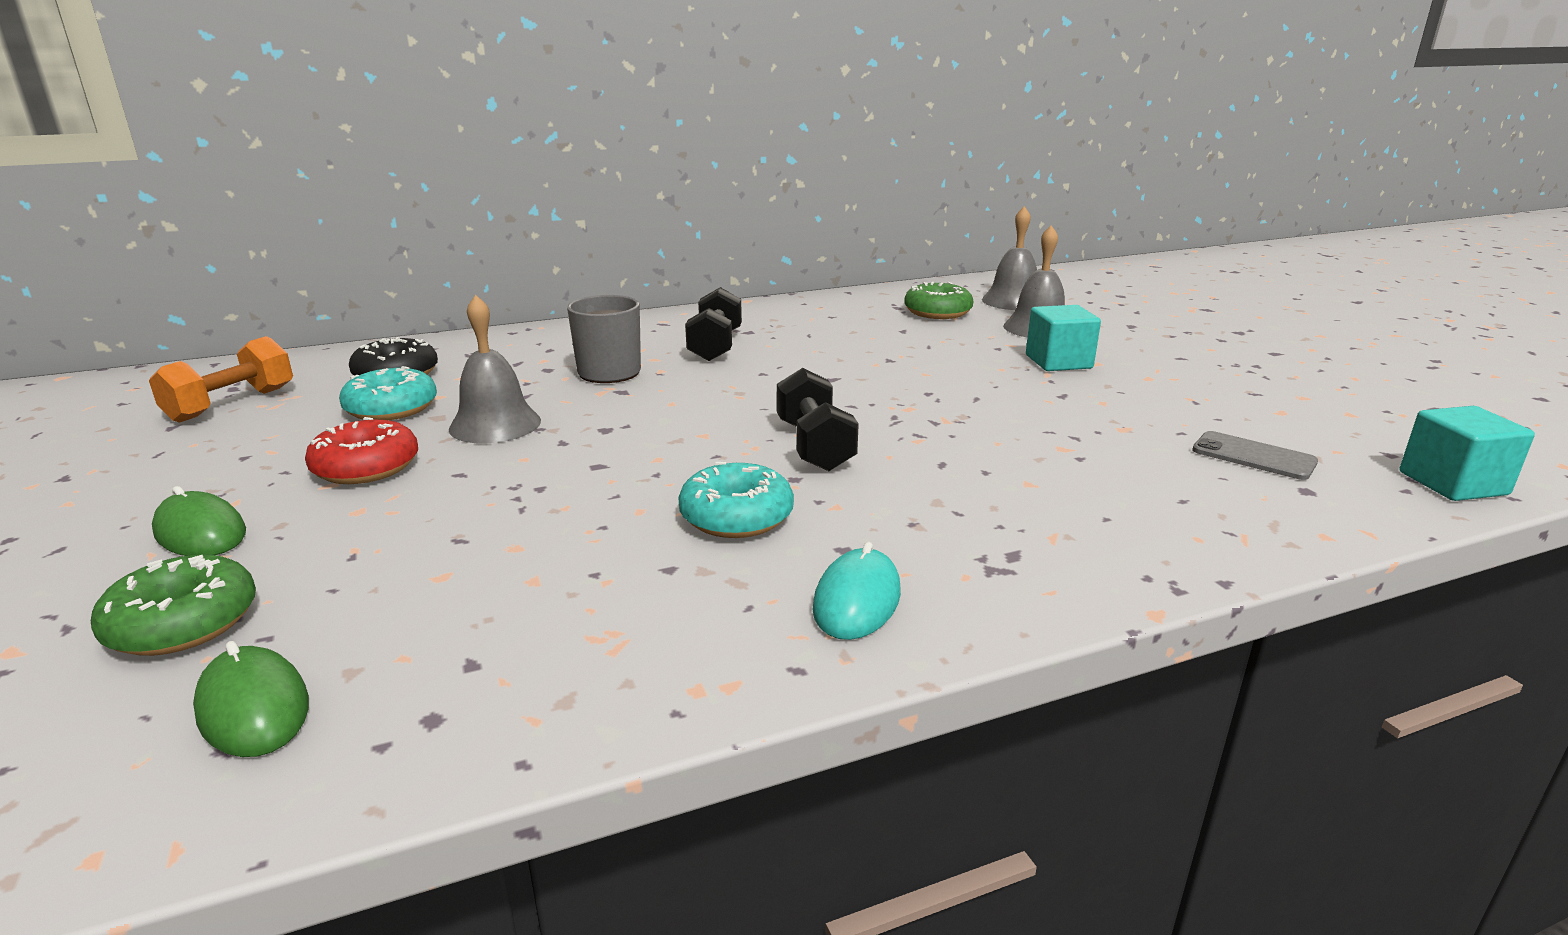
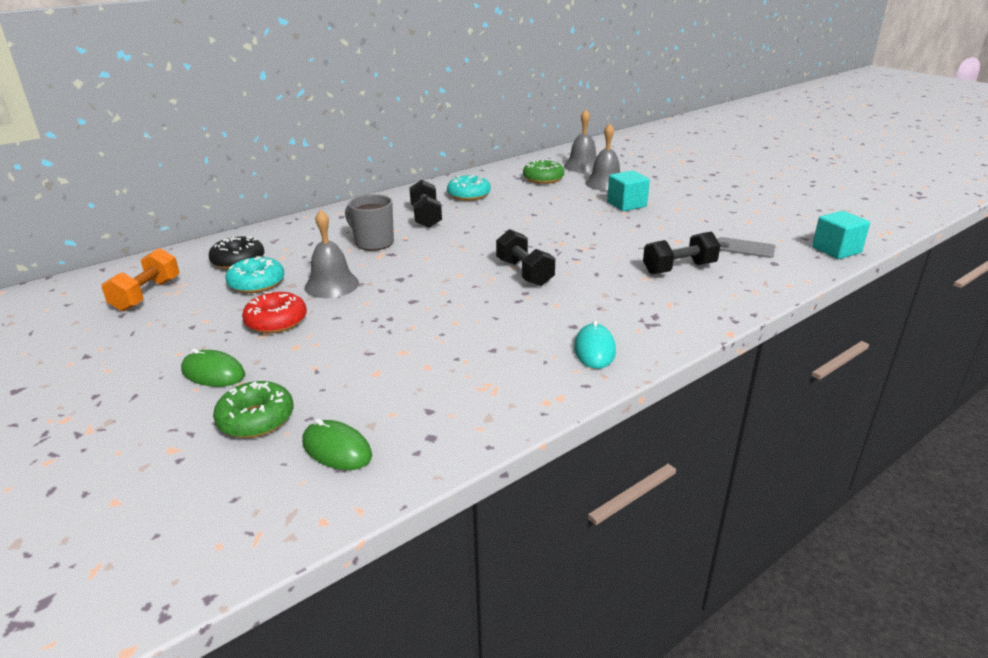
camera: 15 degrees left, 5 degrees up
(736, 516) = (509, 318): turquoise donut -> turquoise donut (469, 195)
(1104, 475) = (679, 268): none -> black dumbbell

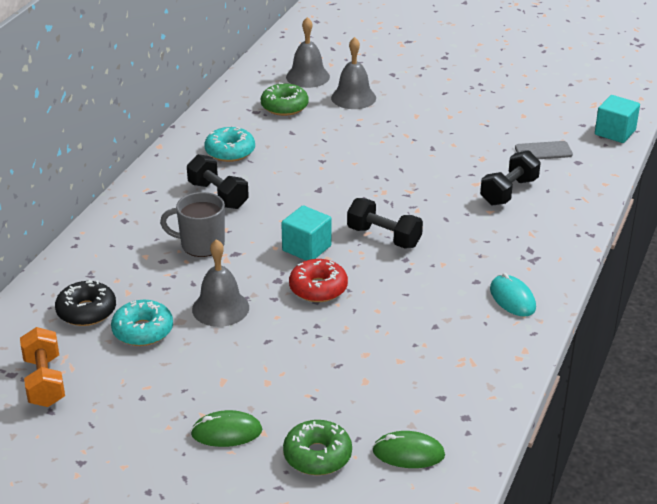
camera: 30 degrees left, 5 degrees up
(276, 321) = (217, 364): red donut -> red donut (318, 288)
(626, 204) = (399, 123): turquoise cube -> turquoise cube (306, 248)

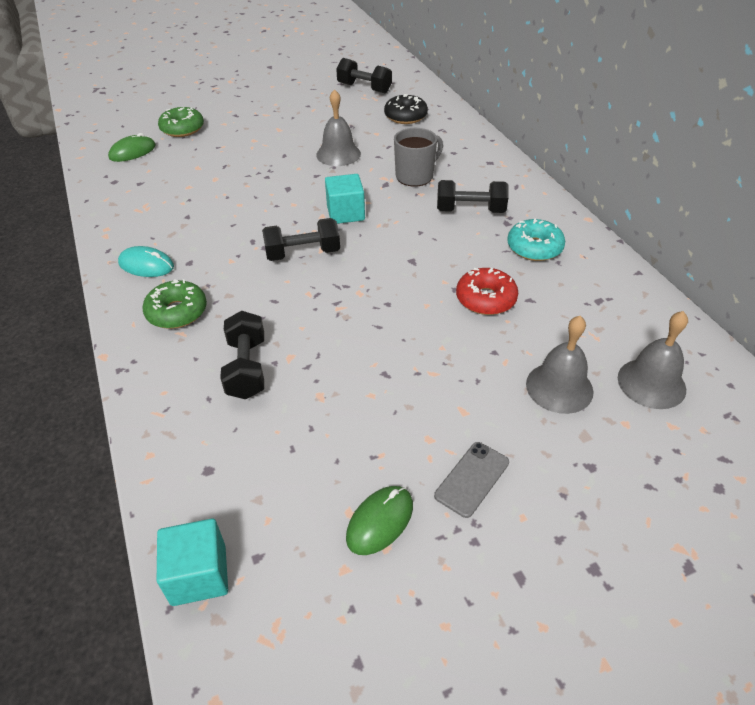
camera: 135 degrees right, 10 degrees up
(44, 381) = (364, 88): orange dumbbell -> black dumbbell
(143, 331) = (359, 124): turquoise donut -> none
(226, 432) = (243, 115): green mouse -> green mouse (380, 521)
(284, 106) = (590, 324): green donut -> green donut (177, 312)
(318, 288) = (297, 195): red donut -> red donut (485, 299)
(543, 151) = (264, 458): grey phone -> grey phone (472, 479)

